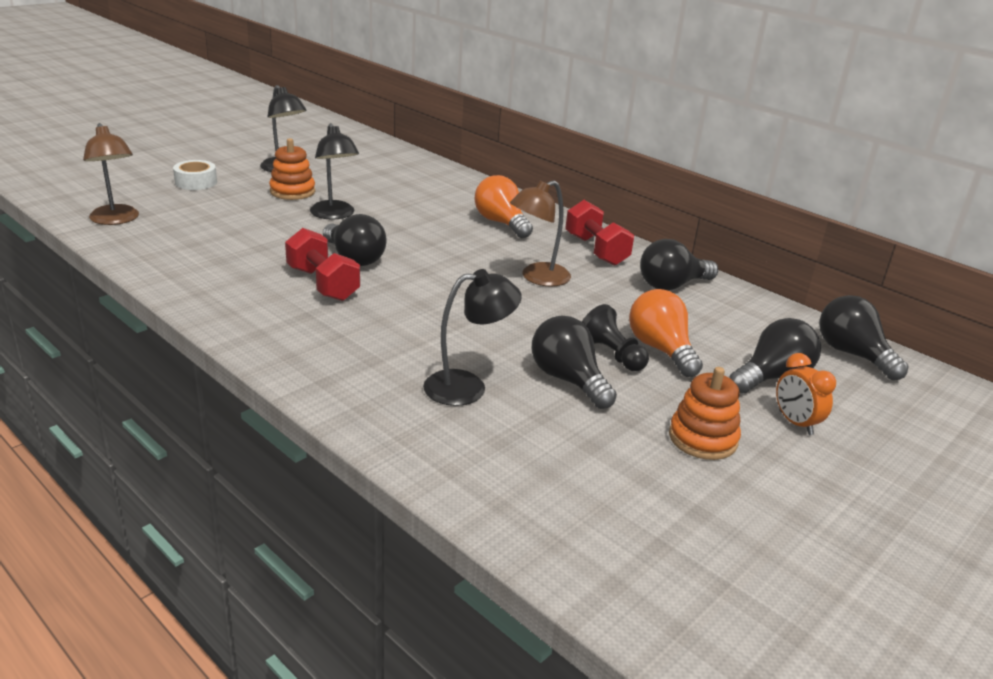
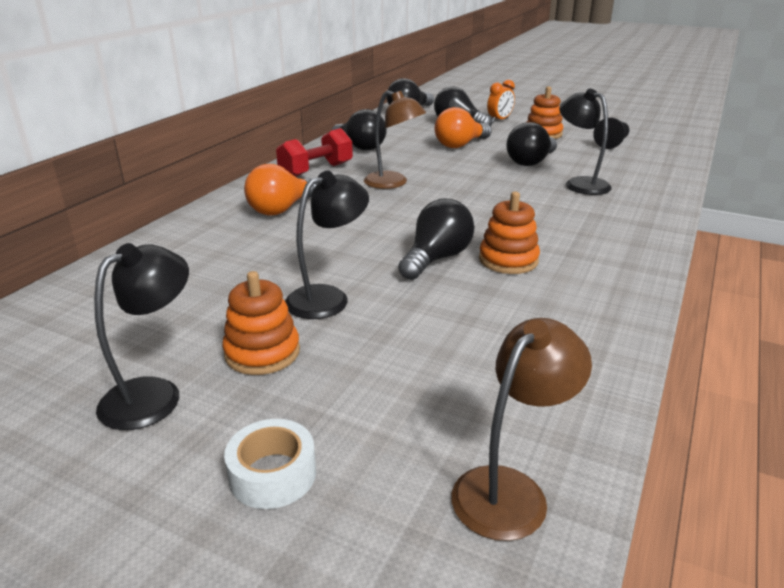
camera: 105 degrees left, 0 degrees up
(323, 284) = (508, 260): red dumbbell -> orange stacking toy
(612, 355) = (484, 155): black pawn -> black pawn (612, 143)

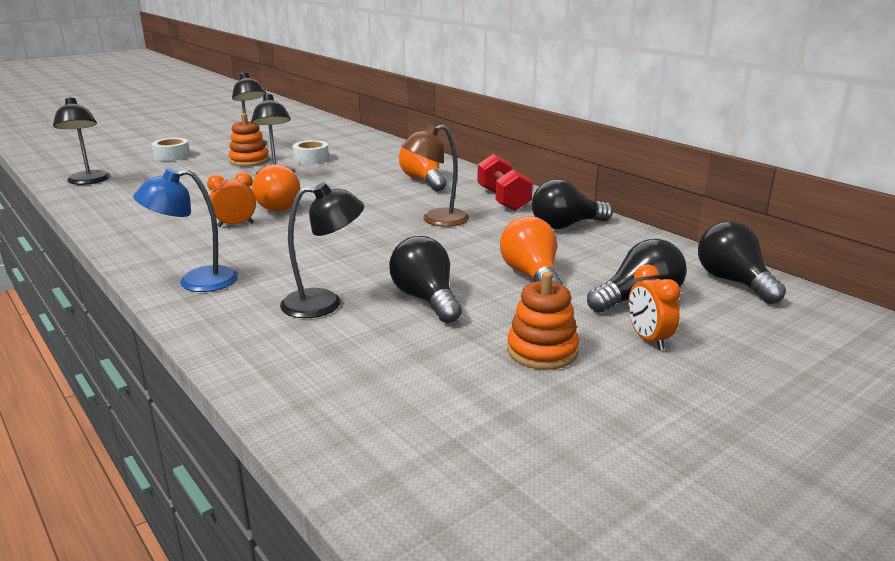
camera: 115 degrees right, 5 degrees down
(221, 301) = (311, 158): none -> white tape
(436, 259) = (275, 206): black light bulb -> orange light bulb
(508, 260) = (236, 225): orange stacking toy -> orange clock
(510, 489) = (89, 181): brown lamp -> black lamp
(612, 143) = (441, 396): black pawn -> none
(627, 231) = (196, 282): none -> blue lamp

